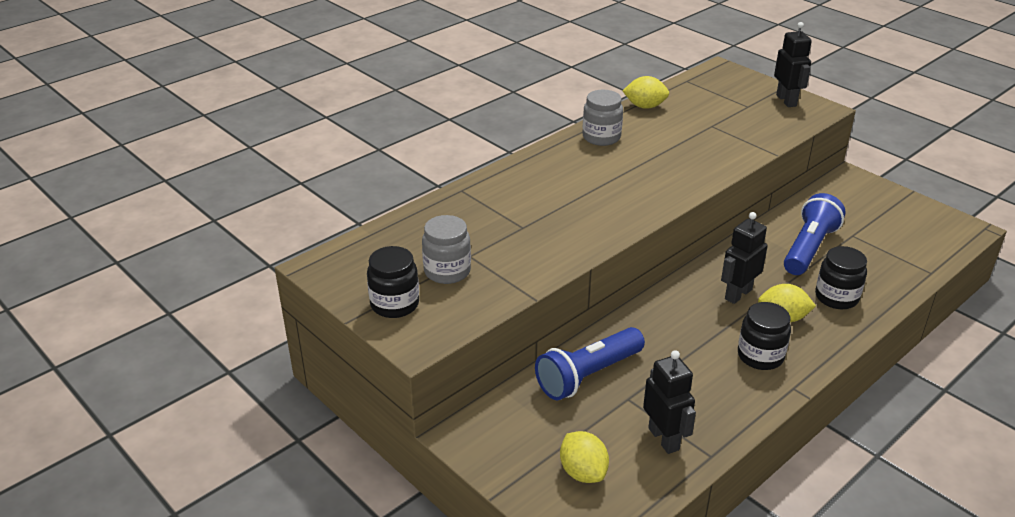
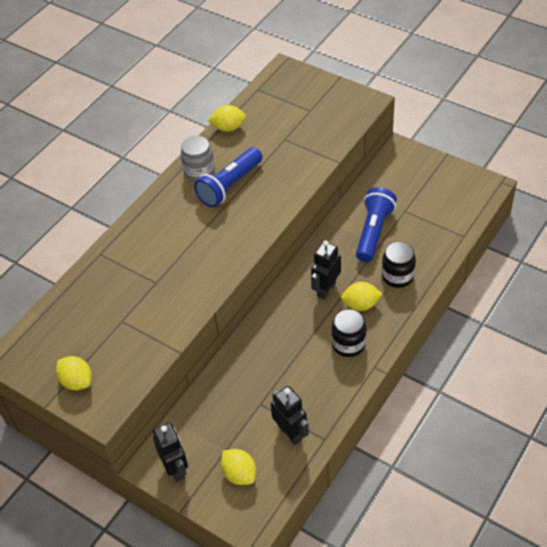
camera: 10 degrees left, 15 degrees up
(395, 304) = (77, 381): black jar -> yellow lemon
(447, 271) = (108, 340): grey jar -> none
(588, 376) = (228, 391): blue flashlight -> blue flashlight (230, 186)
(786, 100) = (340, 97): black robot -> black robot (175, 468)

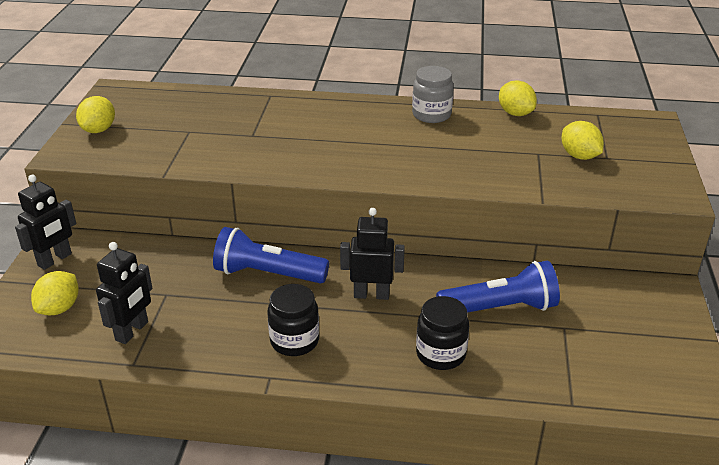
camera: 60 degrees right, 15 degrees down
(230, 186) = (428, 139): blue flashlight -> blue flashlight (267, 274)
(360, 305) = (367, 333): yellow lemon -> yellow lemon (579, 156)

